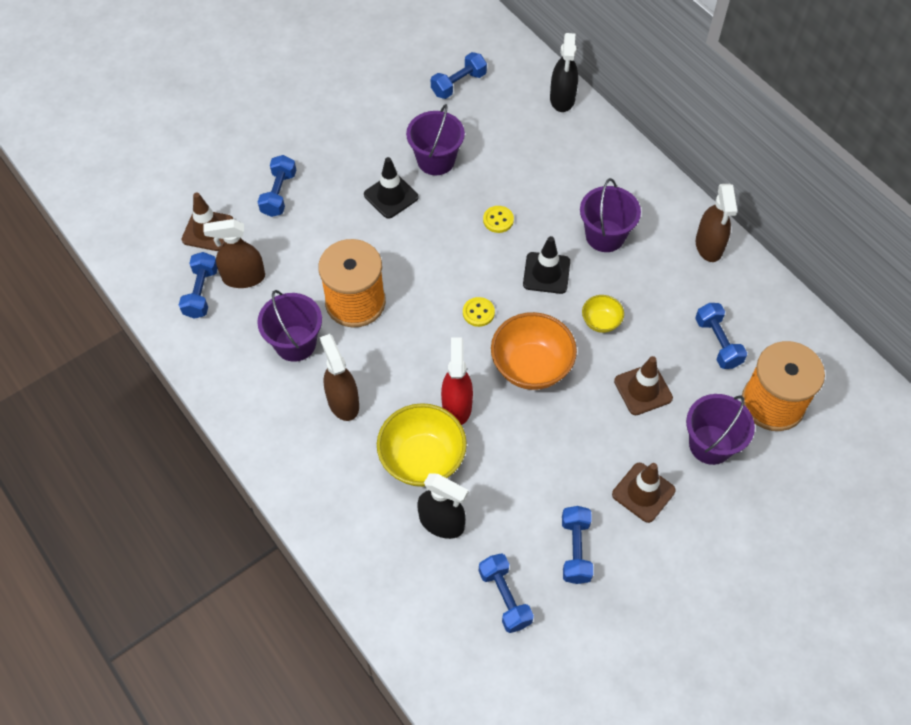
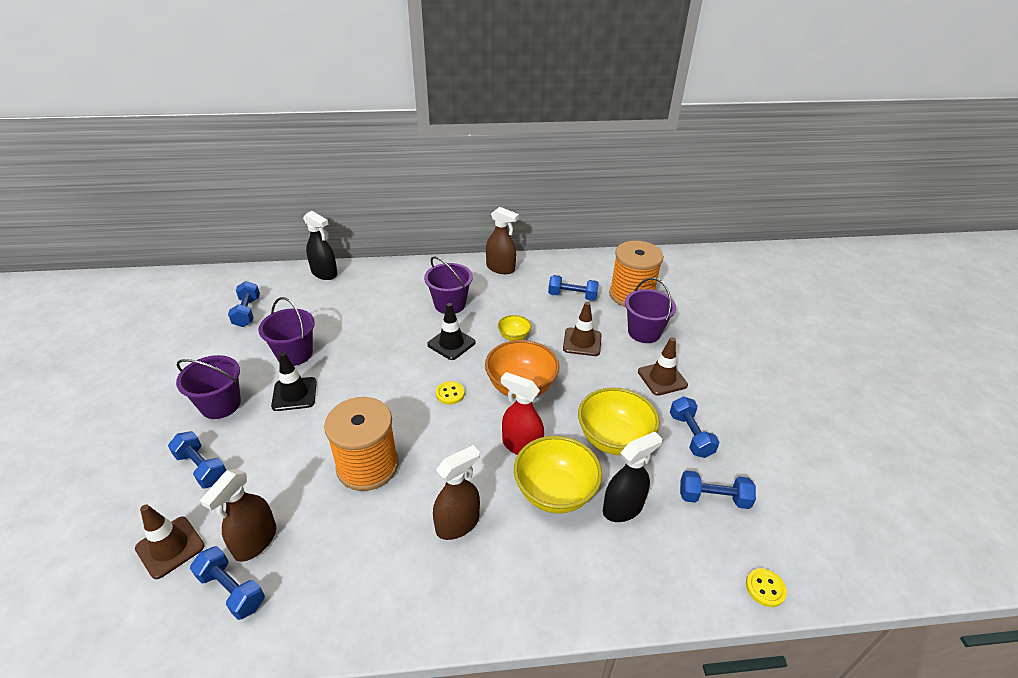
camera: 60 degrees left, 20 degrees down
(295, 343) = (366, 532): purple bucket -> purple bucket (220, 405)
(343, 402) = (458, 524): brown spray bottle -> brown spray bottle turned 135 degrees clockwise
(498, 220) = (383, 346): yellow button -> yellow button (765, 588)
(520, 481) = (613, 439): none -> yellow bowl
(575, 550) = (690, 435): blue dumbbell -> blue dumbbell turned 45 degrees clockwise

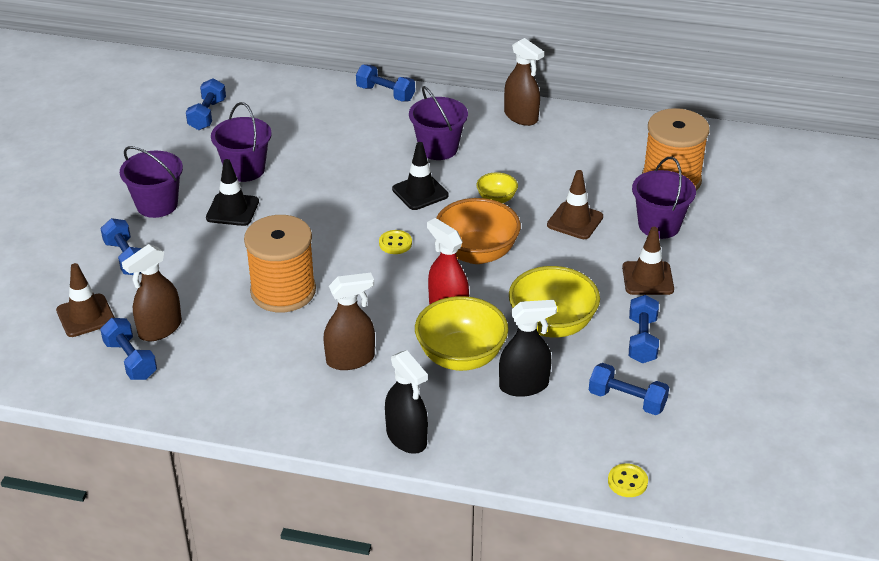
camera: 20 degrees right, 0 degrees up
(324, 273) = (306, 85): black spray bottle -> black spray bottle (406, 438)
(572, 296) = (593, 167): blue dumbbell -> blue dumbbell (385, 94)

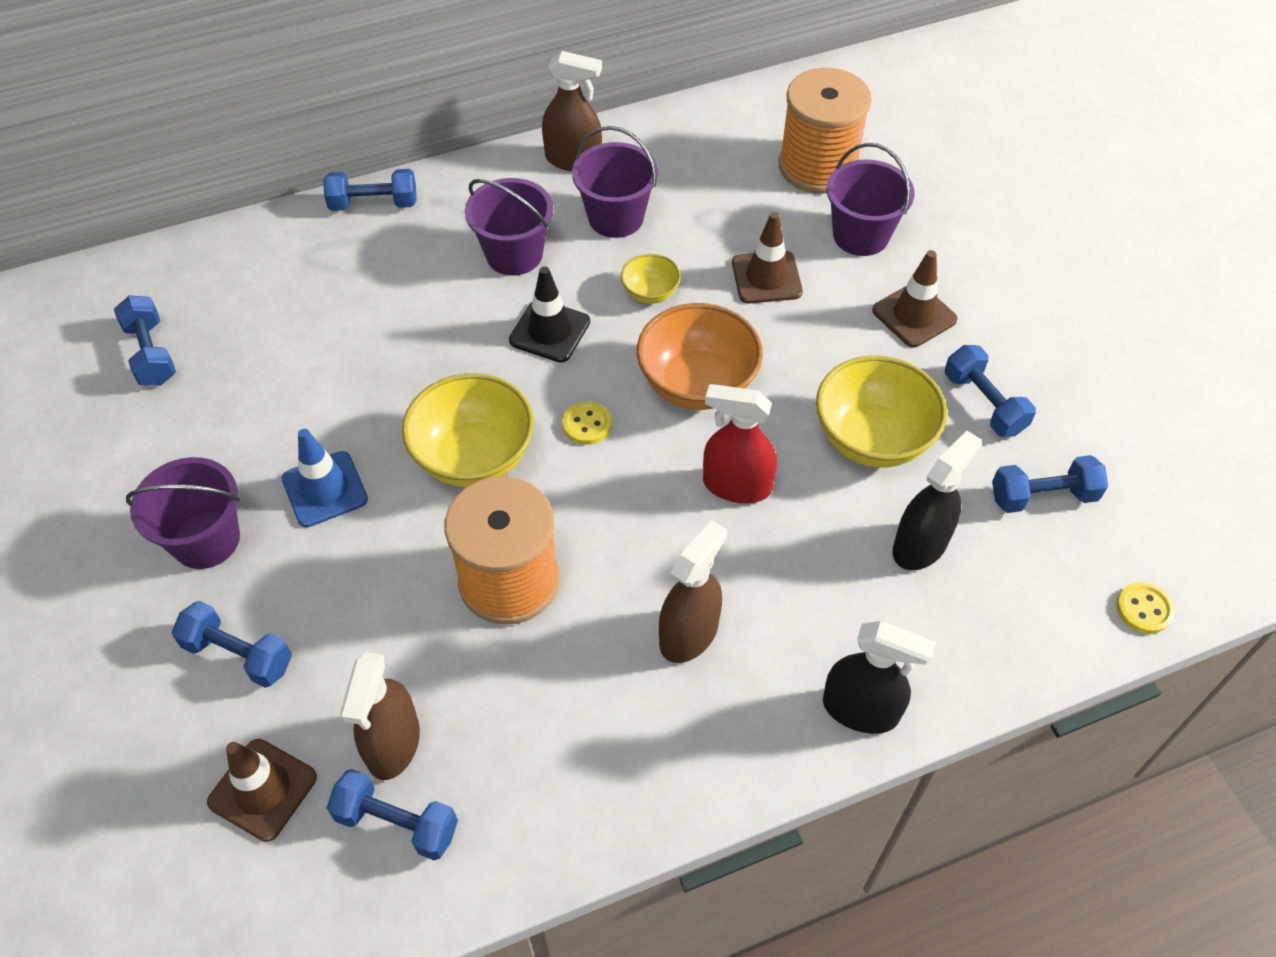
camera: 35 degrees left, 15 degrees up
(232, 210) = (325, 489): black traffic cone -> blue traffic cone
(245, 169) = (285, 415): purple bucket -> purple bucket (616, 217)
(461, 356) = (814, 547): yellow bowl -> yellow bowl (474, 457)

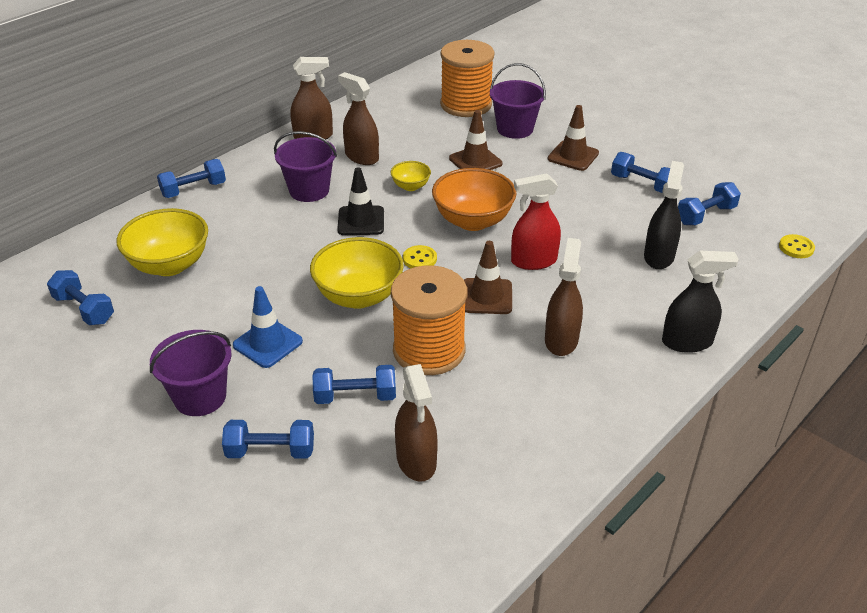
camera: 25 degrees left, 15 degrees down
(263, 790) = (343, 519): brown traffic cone -> brown traffic cone (486, 296)
(397, 823) = (450, 501): blue dumbbell -> blue dumbbell (355, 396)
(616, 217) = (361, 157): purple bucket -> brown spray bottle
(872, 439) = (594, 217): yellow bowl -> yellow bowl (169, 265)

